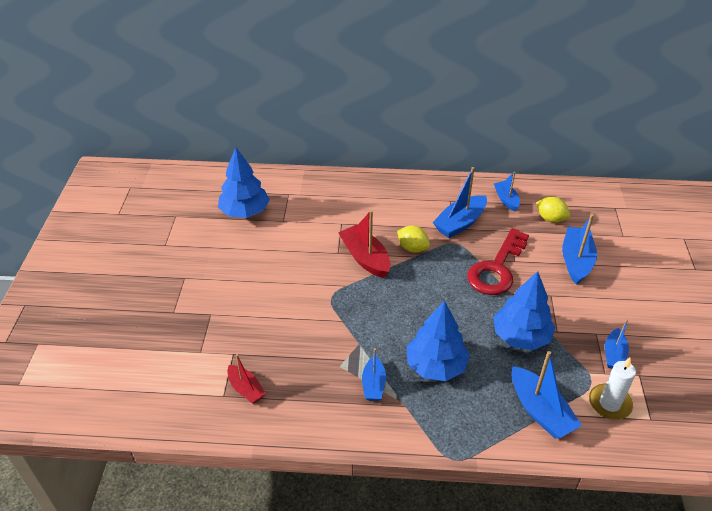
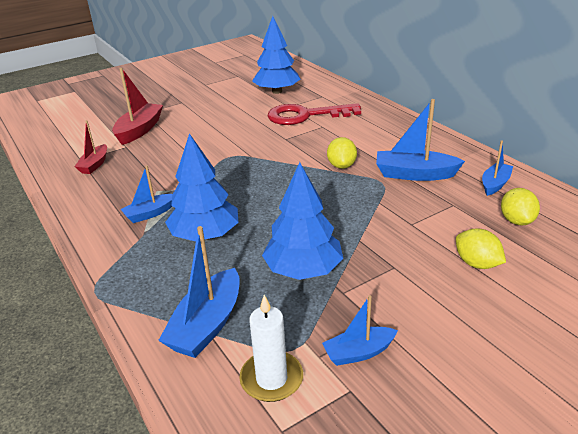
camera: 55 degrees right, 10 degrees down
(365, 258) = (296, 151): red boat -> red boat (139, 130)
(496, 268) = (383, 218): red key -> red key (305, 116)
(576, 261) = (477, 264): blue boat -> yellow lemon

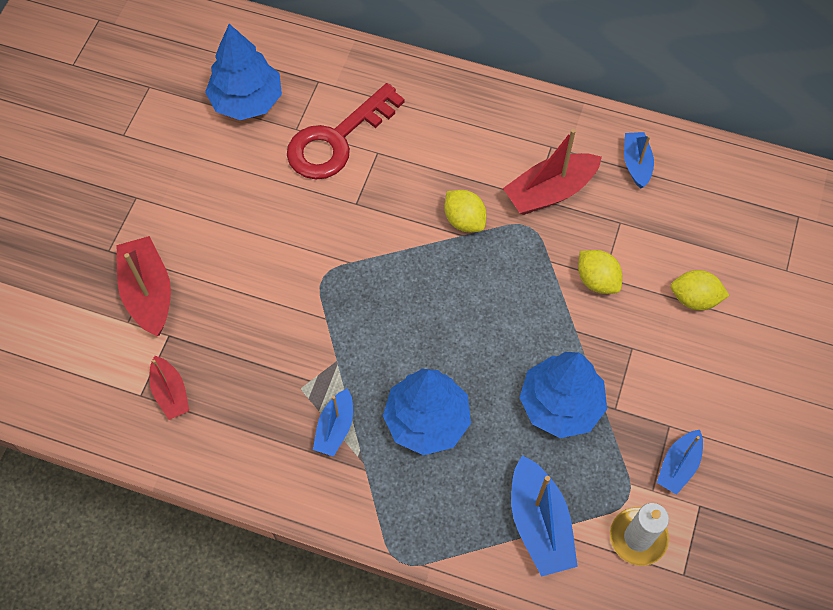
camera: 40 degrees left, 30 degrees up
(414, 174) = (550, 191): blue boat -> red boat
(516, 221) = (689, 214): yellow lemon -> yellow lemon (597, 280)

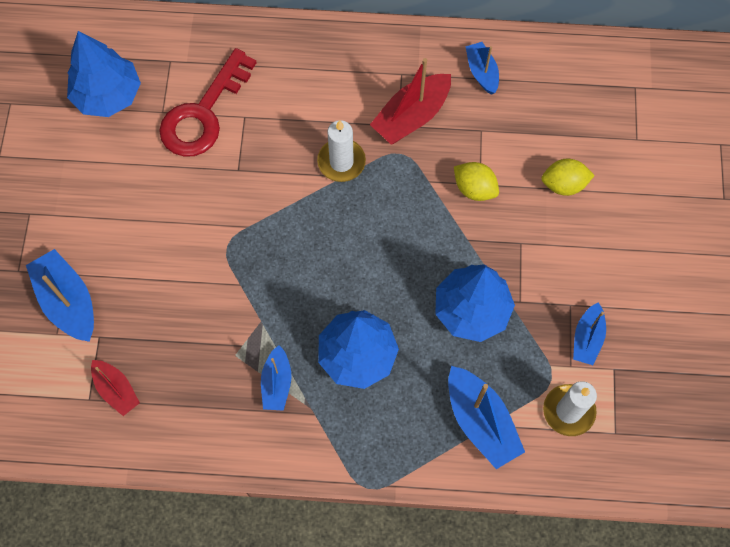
camera: 15 degrees left, 5 degrees up
(148, 293) = (68, 301): red boat -> blue boat
(464, 220) = (341, 162): yellow lemon -> white candle

